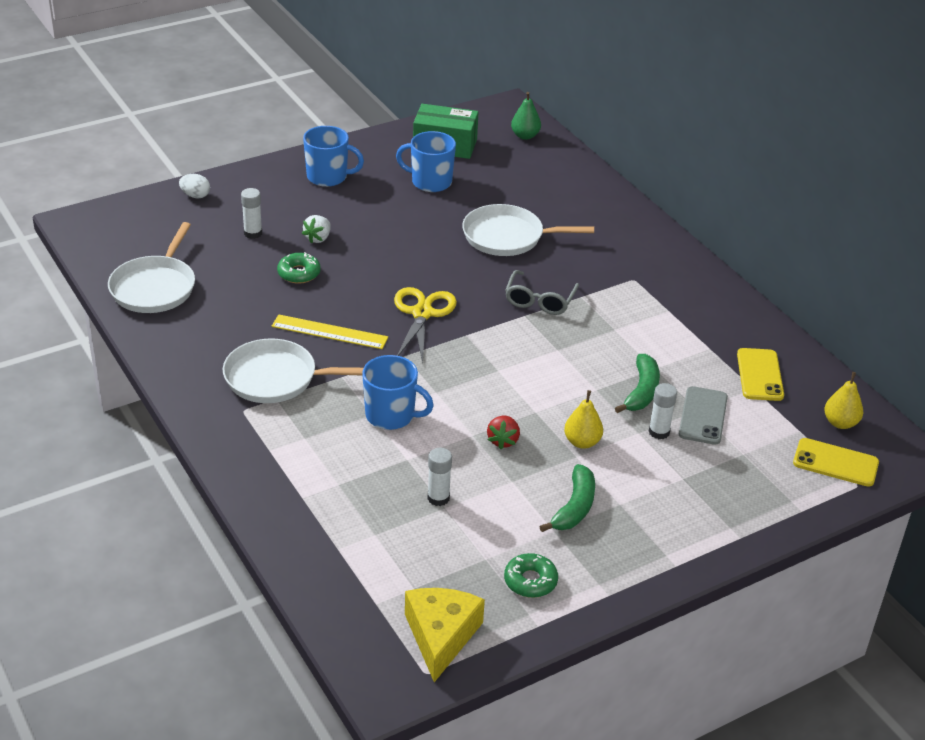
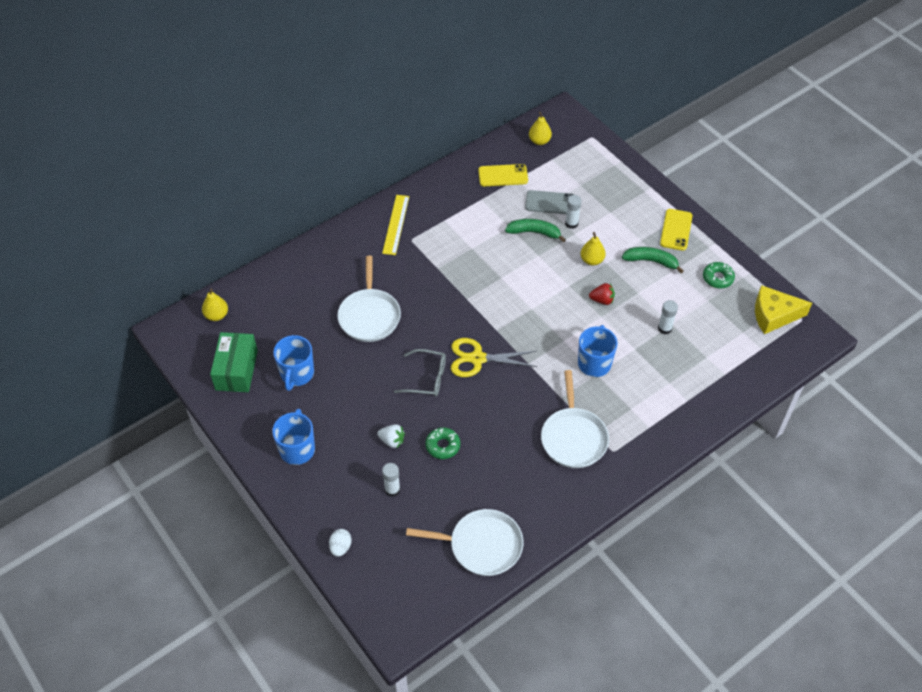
camera: 95 degrees left, 15 degrees up
(329, 332) = (512, 413): yellow ruler -> yellow ruler (395, 224)
(525, 136) = (216, 315): green pear -> yellow pear
(540, 300) = (447, 291): grey glasses -> grey glasses (427, 378)
(835, 463) = (576, 145): yellow phone -> yellow phone (676, 230)

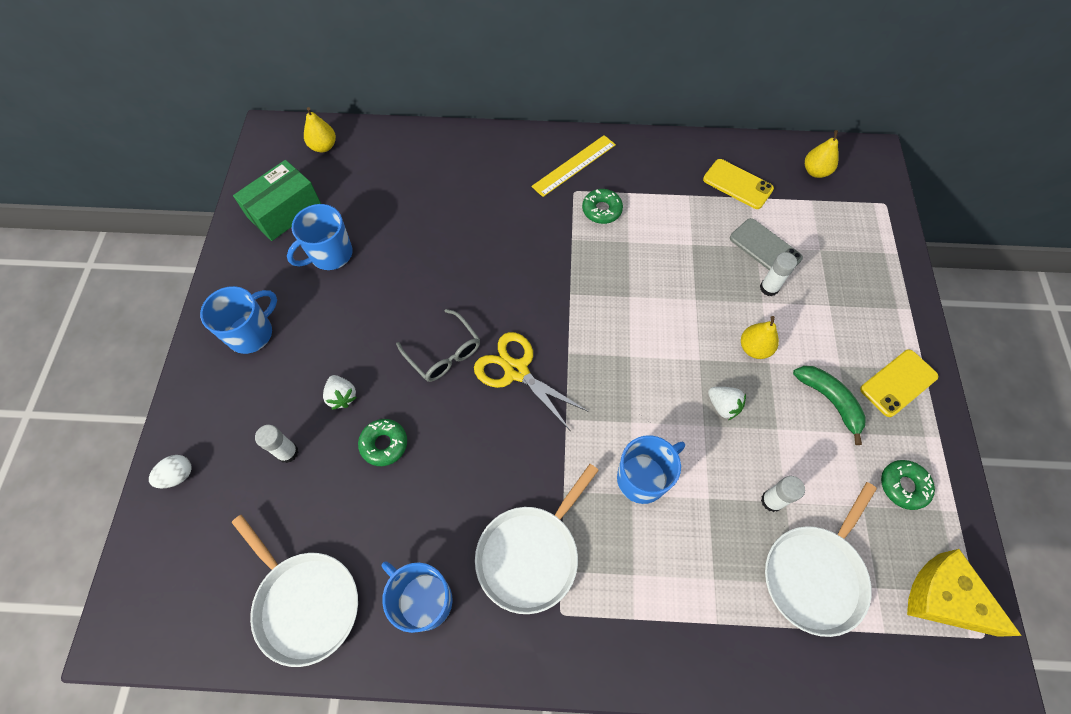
camera: 40 degrees right, 10 degrees up
(369, 316) = (455, 243): white pan -> white pan (815, 575)
(438, 240) = (601, 210): none -> green donut
(534, 232) = (715, 270): green banana -> none
(541, 497) = (424, 600): none -> blue mug
(602, 300) = (723, 406): red strawberry -> white strawberry

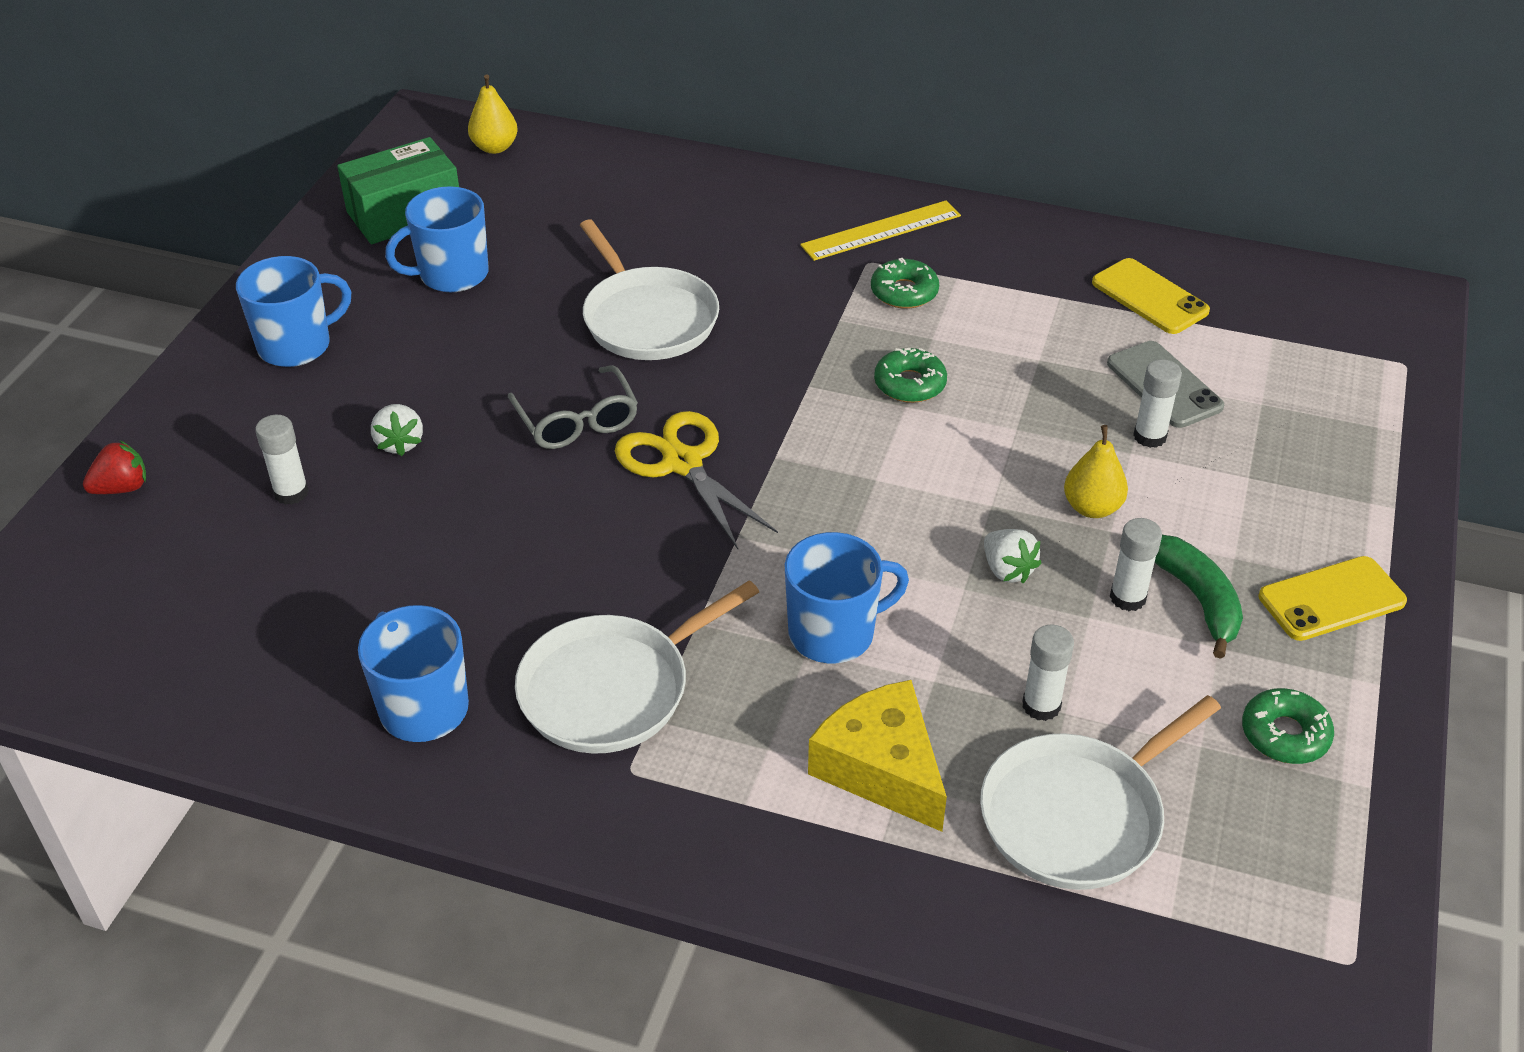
camera: 15 degrees right, 20 degrees down
(178, 475) = (122, 488): white egg -> red strawberry
(305, 603) = (243, 672): white pan -> white pan (647, 319)
(384, 444) = (439, 511): green donut -> green donut (910, 384)
(793, 409) = (1127, 598): none -> white glue stick
(815, 171) = (1295, 302): yellow pear -> none
(944, 598) = (1298, 895): yellow cheese -> yellow cheese (881, 768)

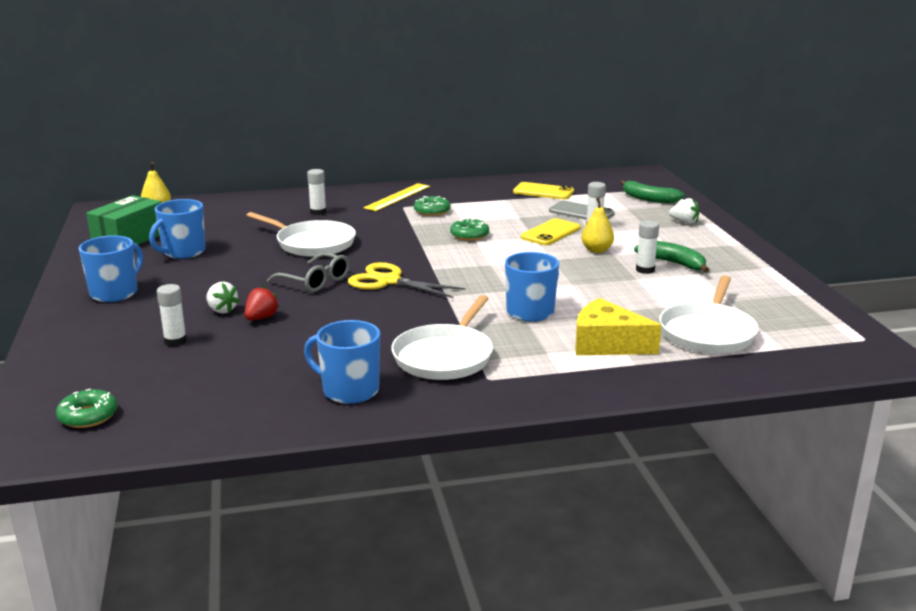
camera: 30 degrees left, 20 degrees down
(122, 488) = (58, 365): red strawberry -> red strawberry (261, 318)
(1007, 570) = (584, 275): white strawberry -> white strawberry (684, 222)
(1041, 705) = (651, 307): white glue stick -> white glue stick (318, 212)
(1284, 734) = (756, 289): green donut -> green donut (88, 416)
(1331, 599) = (724, 250): yellow phone -> yellow phone (550, 233)
(1333, 386) = (648, 199): none -> green banana

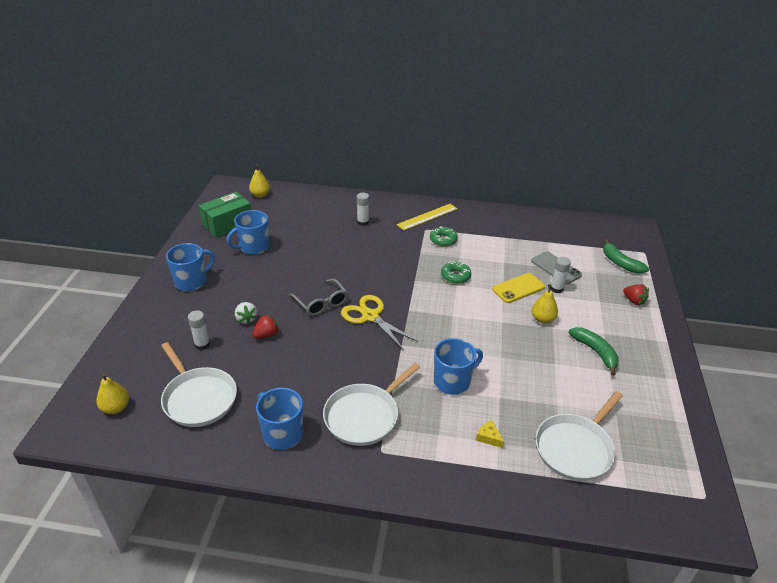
camera: 20 degrees right, 15 degrees up
(88, 416) = (116, 408): green donut -> yellow pear
(312, 243) = (341, 258): white pan -> white pan (198, 398)
(543, 192) = (540, 234): yellow phone -> none
(607, 344) = (488, 437): yellow cheese -> yellow cheese, size x0.43
(645, 270) = (568, 354): white glue stick -> none
(684, 222) = (634, 301): white strawberry -> red strawberry

